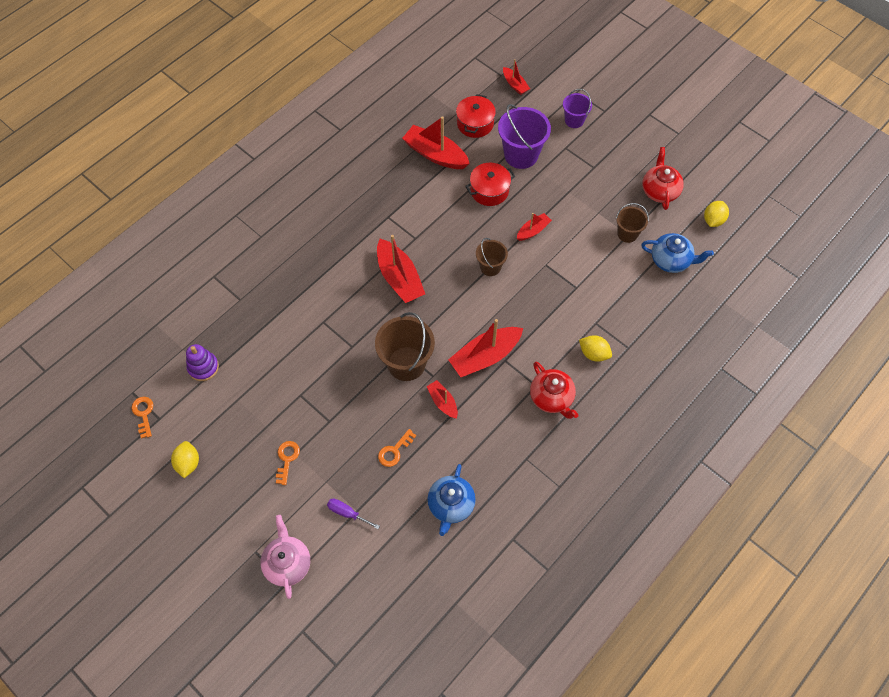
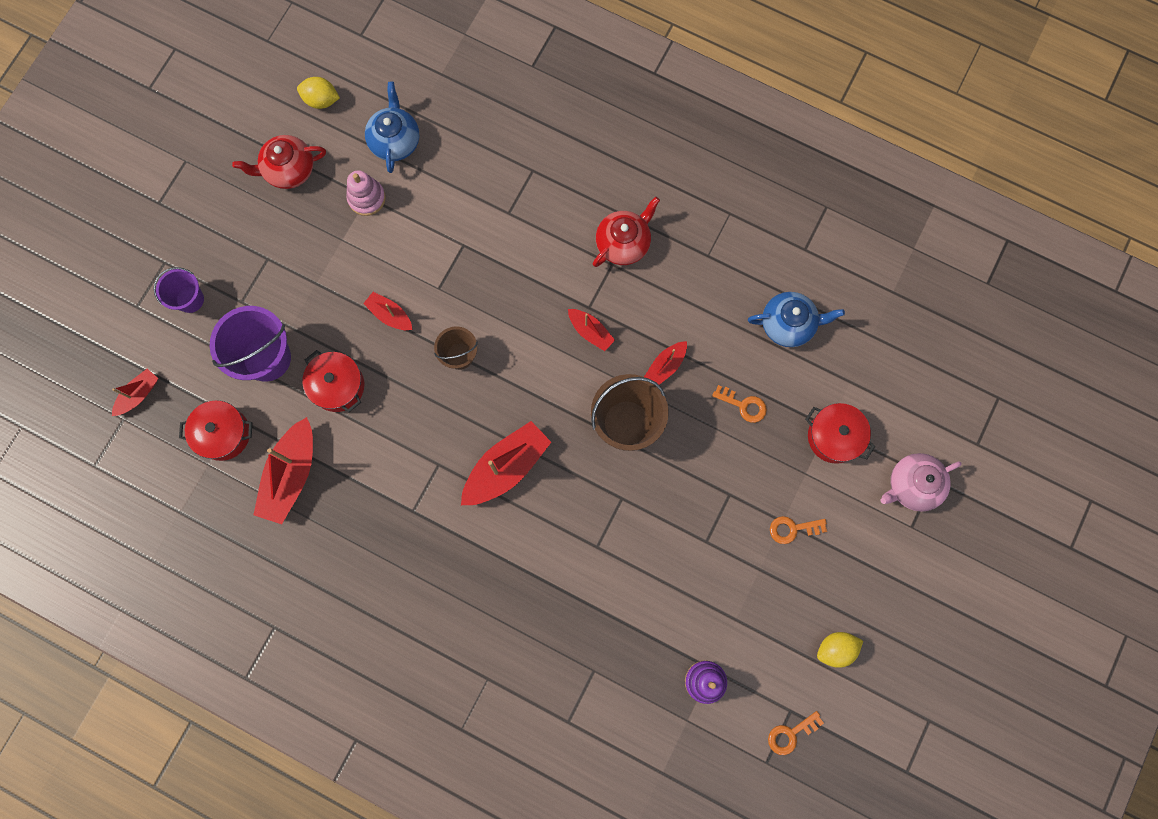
camera: 105 degrees left, 15 degrees up
(347, 513) = (834, 436): purple screwdriver -> red pot
(485, 356) = (590, 331): red boat -> red boat, size x0.54
(593, 353) = (551, 207): yellow lemon -> none
(627, 234) = (367, 198): brown bucket -> pink stacking toy

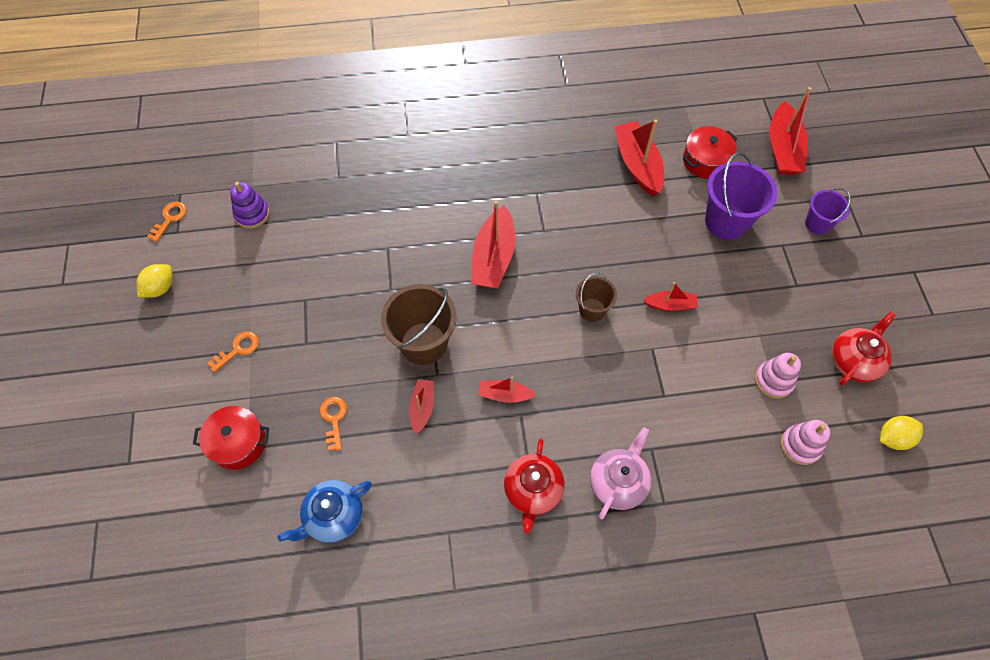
camera: 145 degrees right, 15 degrees down
(138, 395) = (782, 149): red boat -> red boat, size x1.85
(338, 386) = (660, 235): red pot -> none
(395, 141) = (800, 445): blue teapot -> pink stacking toy
(744, 405) = (334, 419): orange key -> orange key turned 90 degrees clockwise
(912, 485) = (146, 446): pink teapot -> pink teapot (618, 482)

